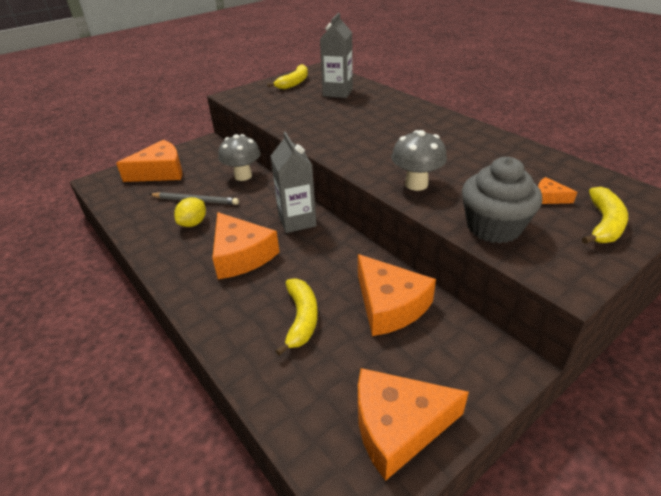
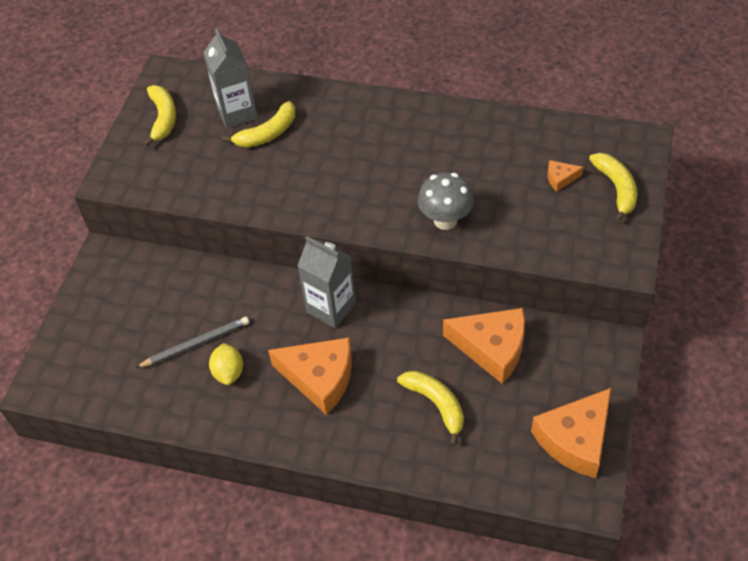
camera: 35 degrees left, 15 degrees up
(160, 172) = (101, 330): orange cheese -> none
(243, 176) = (209, 281): grey mushroom -> none
(344, 105) = (267, 133): none -> yellow banana
(493, 227) = (543, 237): grey cupcake -> none

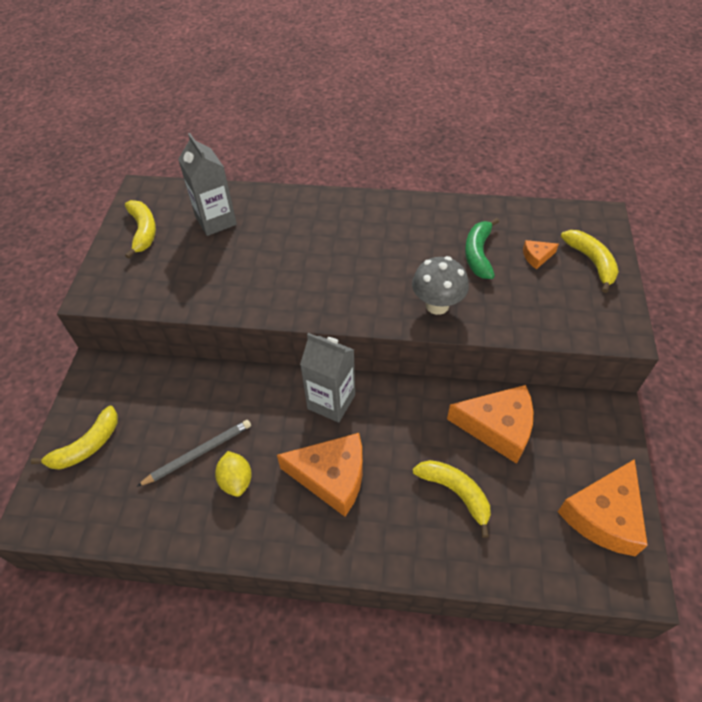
camera: 10 degrees left, 0 degrees up
(267, 133) = (248, 237): yellow banana -> yellow banana (87, 446)
(500, 170) = (478, 254): none -> green banana

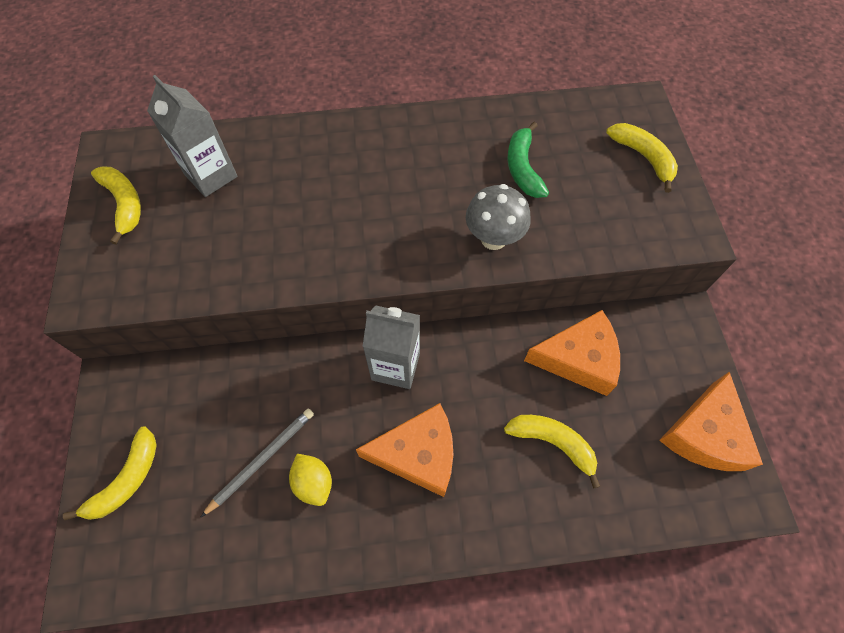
camera: 15 degrees left, 10 degrees up
(537, 257) = (585, 161): orange cheese -> none

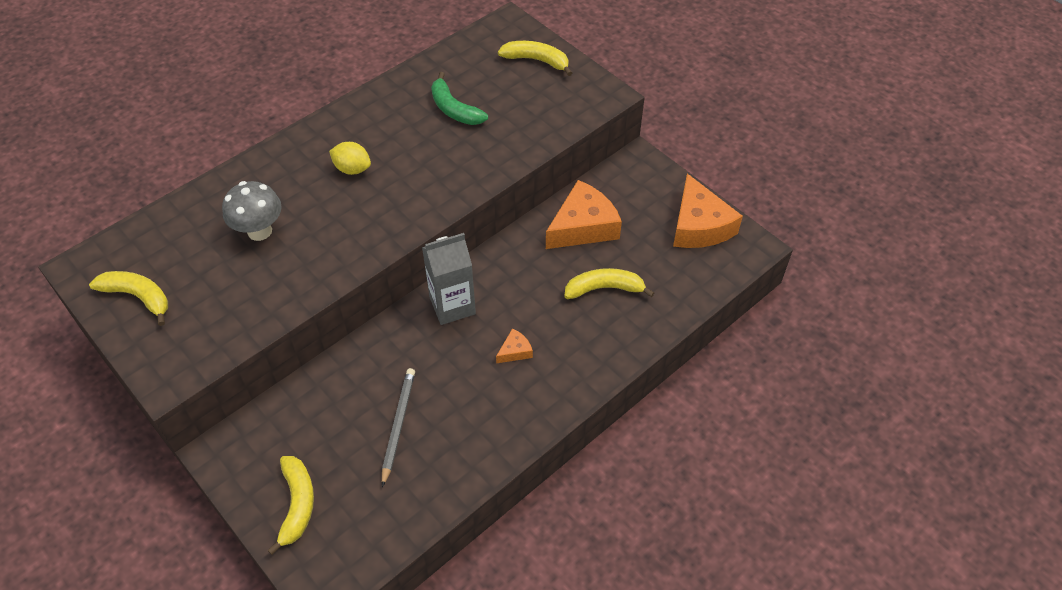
camera: 35 degrees left, 10 degrees down
(211, 175) = (199, 238): grey carton -> none
(313, 482) = (451, 415): yellow lemon -> yellow lemon (352, 169)
(418, 454) = (515, 351): orange cheese -> orange cheese, size x0.45
(493, 238) = (469, 167): grey mushroom -> grey mushroom (259, 231)

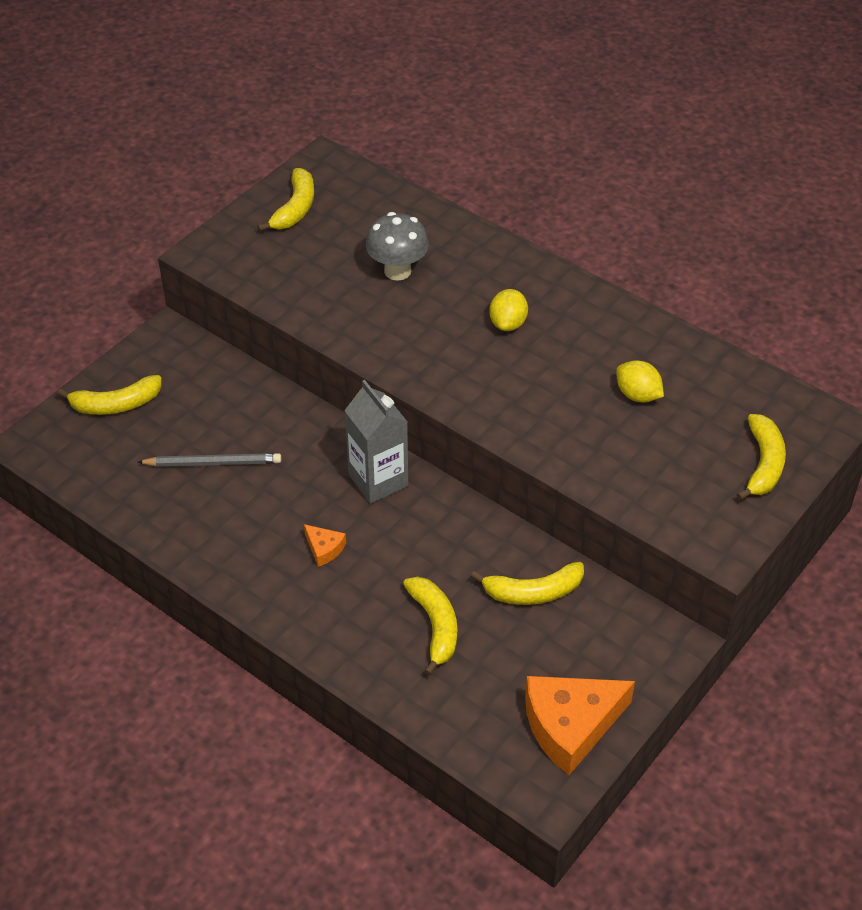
camera: 80 degrees right, 5 degrees down
(454, 109) = (637, 395): green banana -> yellow lemon
(583, 226) = (533, 592): orange cheese -> yellow banana

